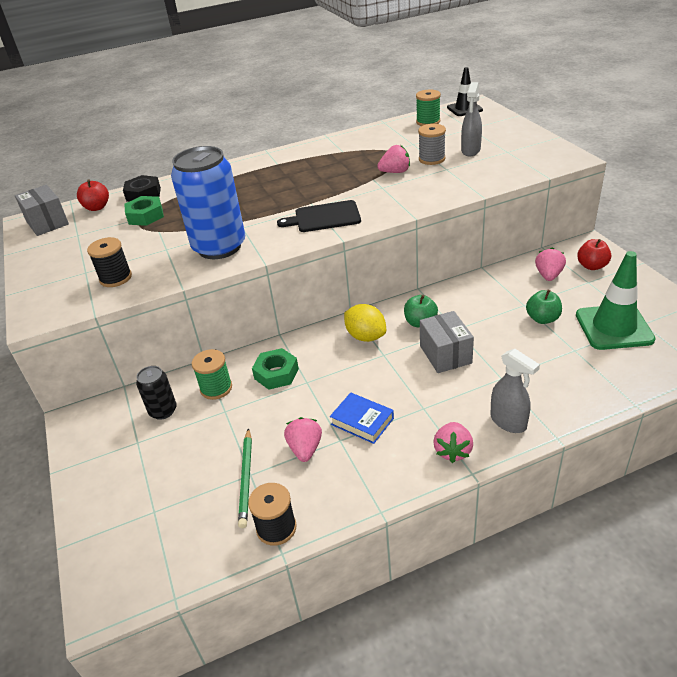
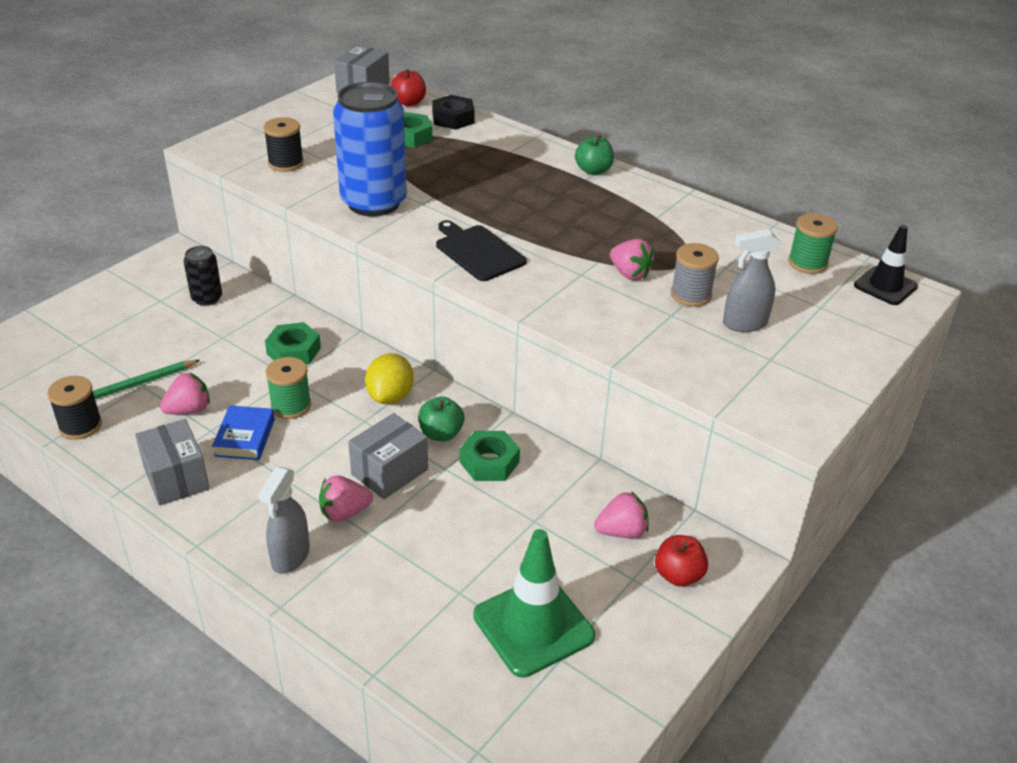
camera: 55 degrees right, 0 degrees up
(216, 388) = (253, 319): green spool -> green spool (291, 406)
(386, 472) = (176, 478): none -> grey box
(453, 451) = (225, 521): pink strawberry -> pink strawberry (344, 512)
(460, 309) = (489, 462): none -> green nut
(542, 319) = (512, 546): green apple -> green apple (593, 171)

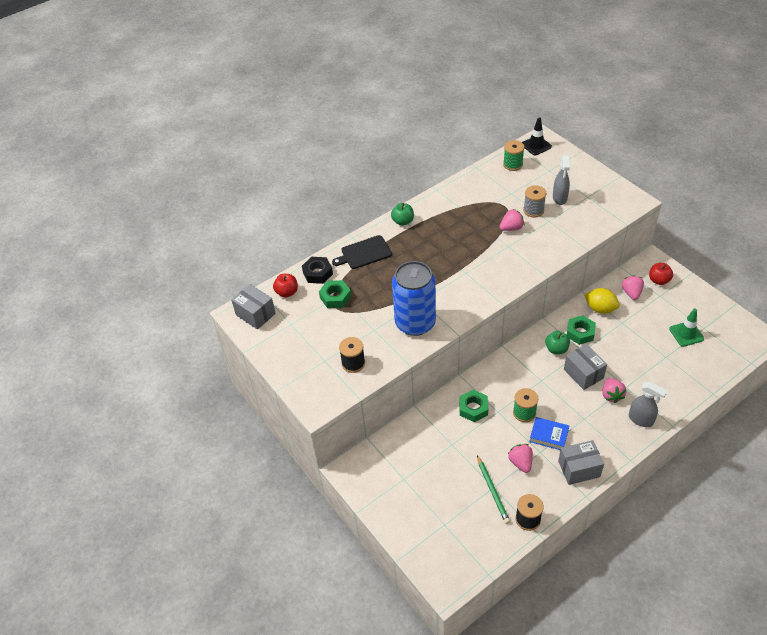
camera: 70 degrees left, 10 degrees up
(207, 298) = (408, 452): black can -> none
(390, 396) = (522, 367): yellow lemon -> yellow lemon (600, 308)
(478, 252) = (479, 283): black cutting board -> black cutting board (364, 253)
(533, 626) = (686, 334): green traffic cone -> green traffic cone, size x0.63

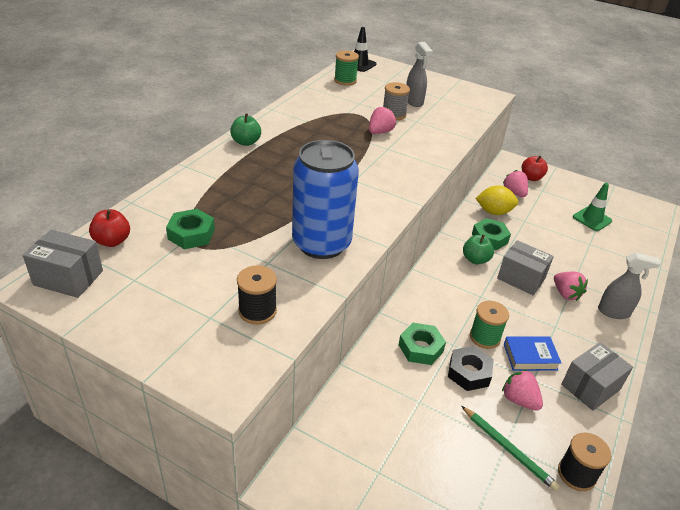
camera: 30 degrees left, 10 degrees down
(317, 273) = (152, 211): black nut -> black nut (469, 373)
(364, 253) = (210, 180): black cutting board -> none

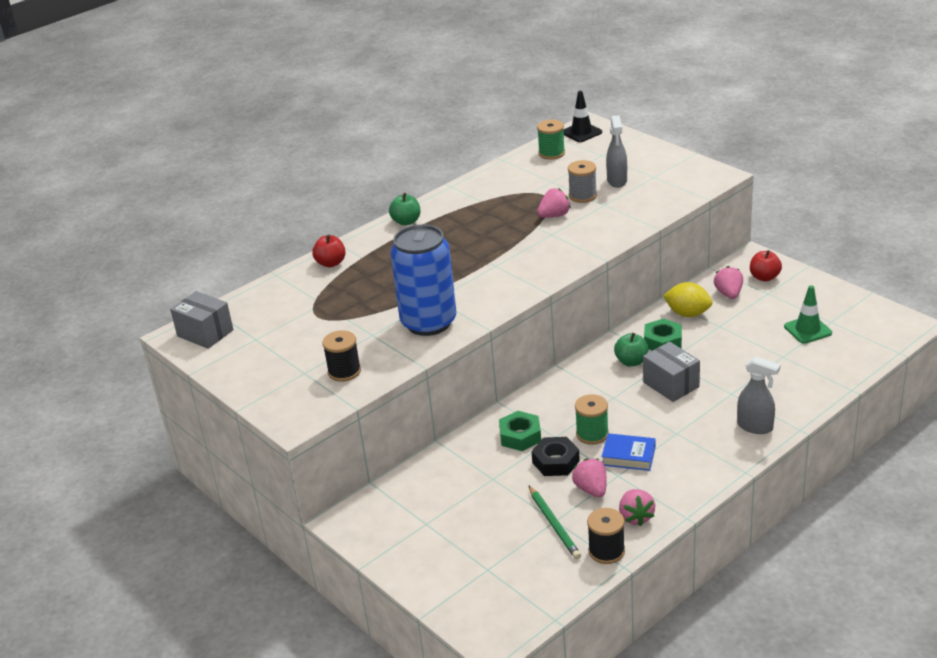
camera: 25 degrees right, 5 degrees down
(112, 241) = (249, 307): red apple -> red apple (331, 263)
(191, 234) = (316, 306): green nut -> none
(566, 294) = (712, 404): pink strawberry -> pink strawberry (636, 517)
(590, 387) = (674, 488): grey box -> none

